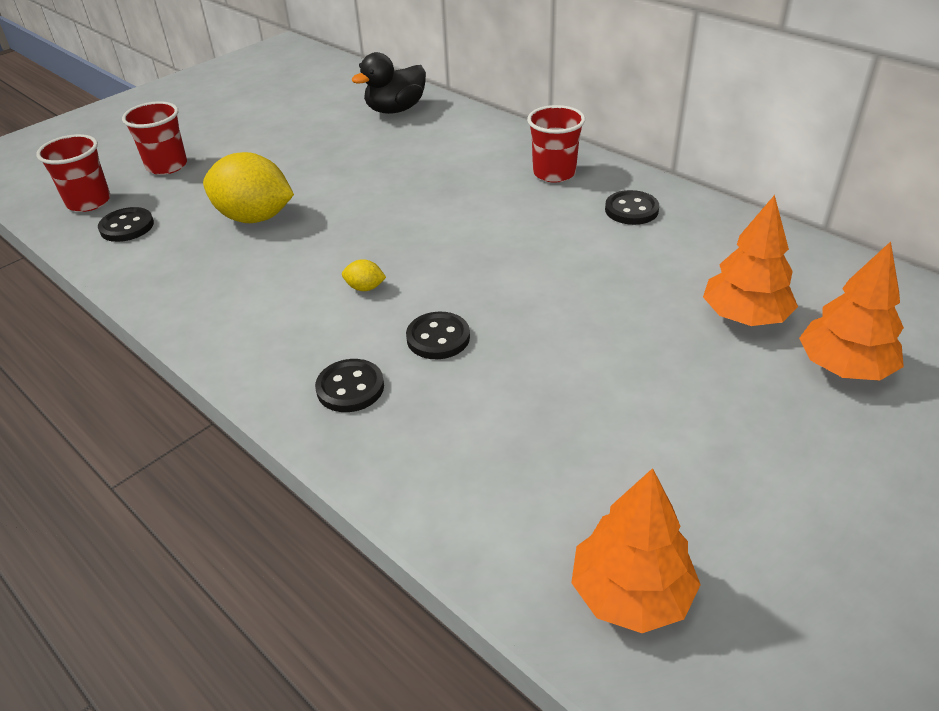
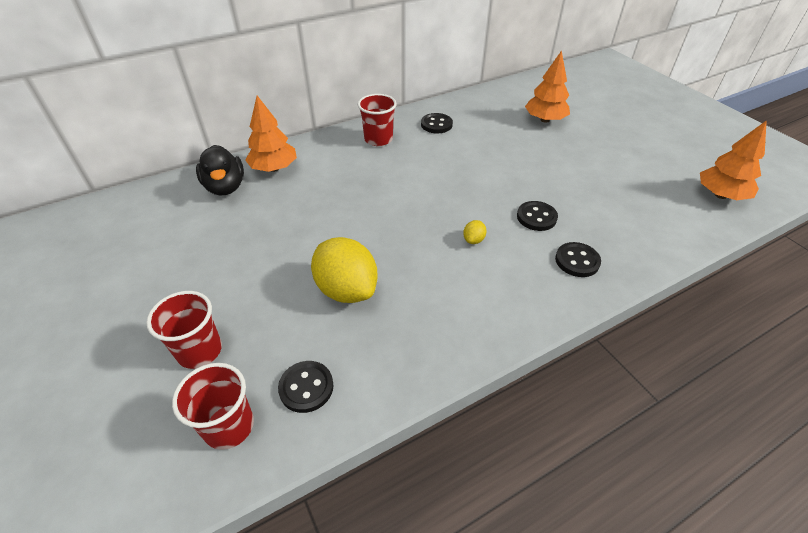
camera: 75 degrees left, 5 degrees up
(255, 218) = (346, 289): yellow lemon -> yellow lemon turned 75 degrees counterclockwise
(844, 367) = (586, 108): orange tree -> orange tree (274, 168)

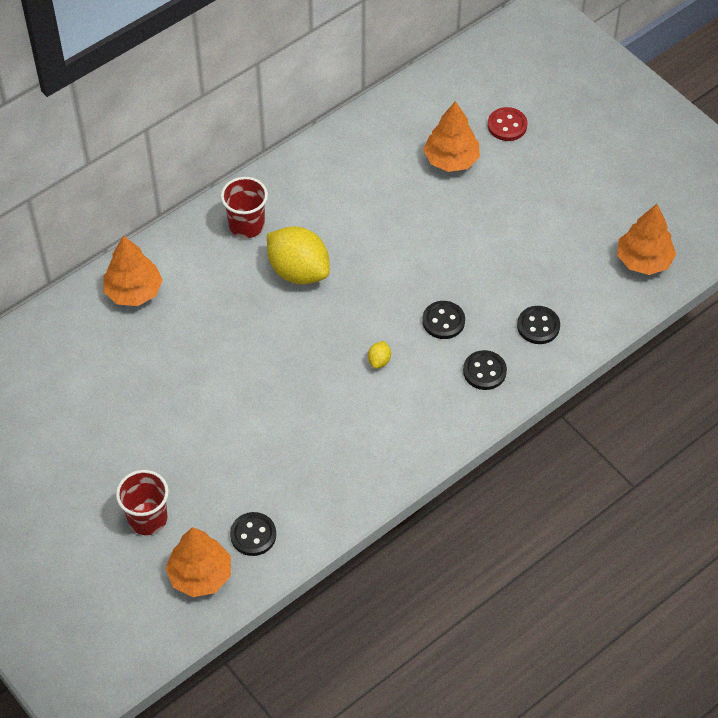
camera: 10 degrees left, 10 degrees up
(225, 187) = (88, 329): black duck -> none
(229, 426) = (200, 575): red cup -> orange tree
(346, 289) = (262, 438): yellow lemon -> yellow lemon (298, 271)
(436, 124) = (314, 188): black button -> black button (538, 326)
(588, 106) = (507, 125): none -> red button

